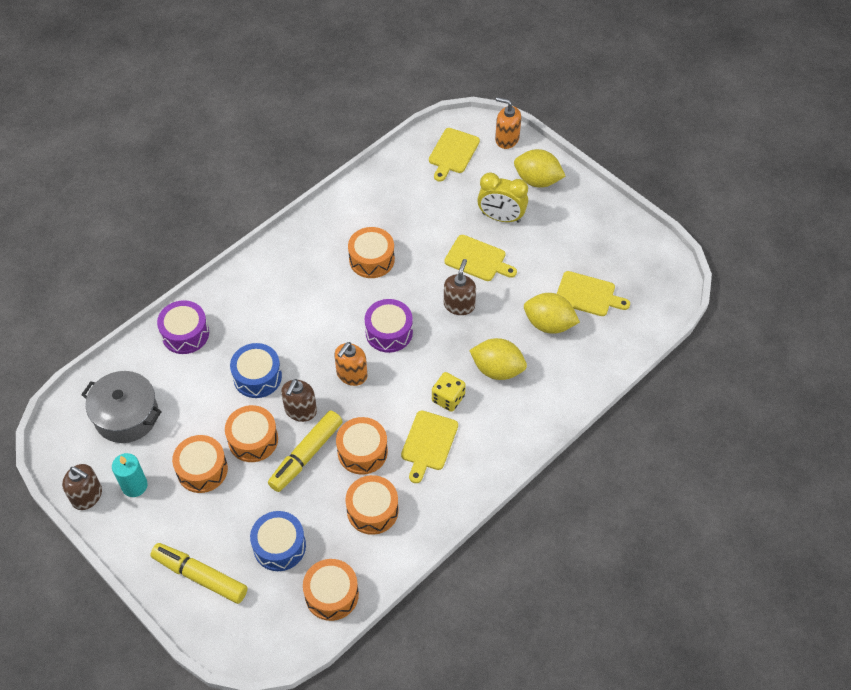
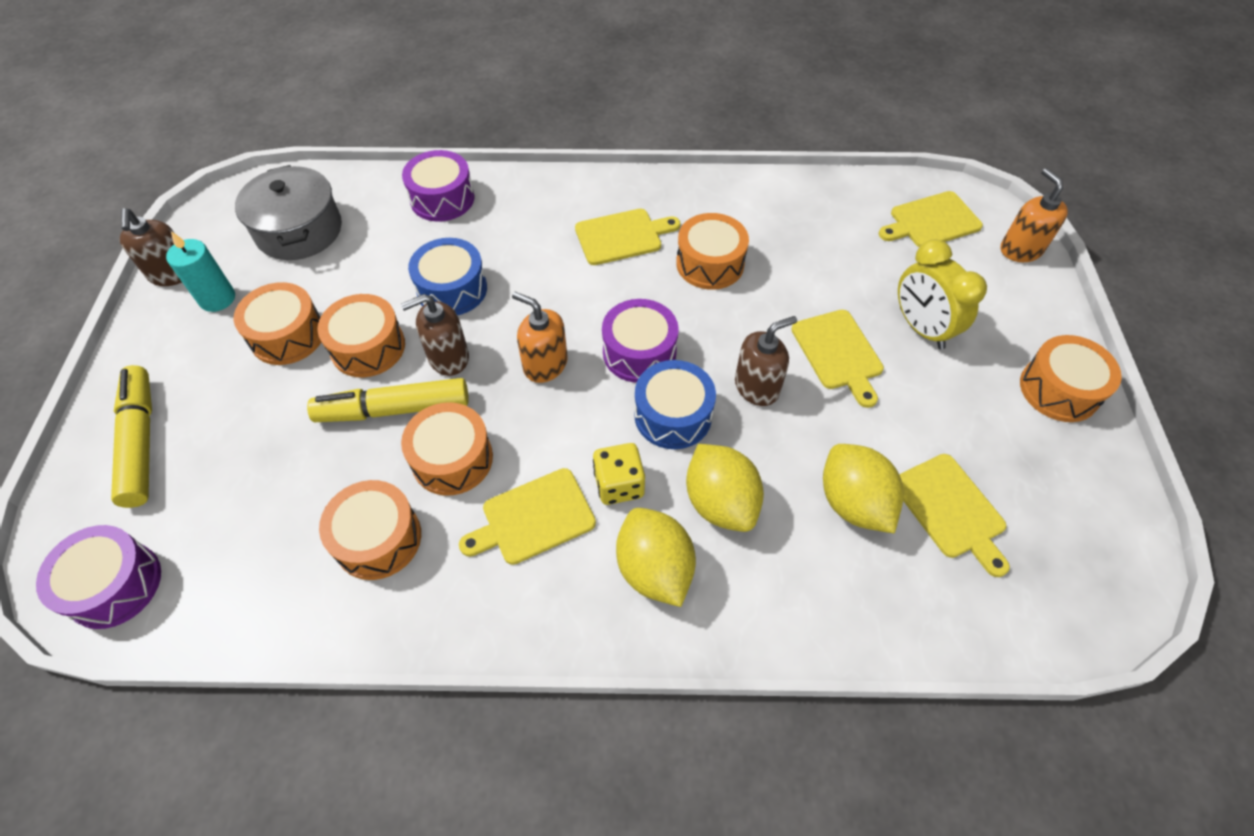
camera: 45 degrees right, 0 degrees up
(279, 546) = (243, 484): blue drum -> blue drum (673, 415)
(280, 632) = (114, 585): none -> purple drum
(310, 278) = (622, 236): none -> yellow cutting board
(331, 594) = (214, 597): orange drum -> orange drum (1059, 390)
(351, 374) = (545, 364): orange soap dispenser -> orange soap dispenser turned 45 degrees clockwise
(537, 180) = (1017, 320): yellow lemon -> yellow lemon (654, 569)

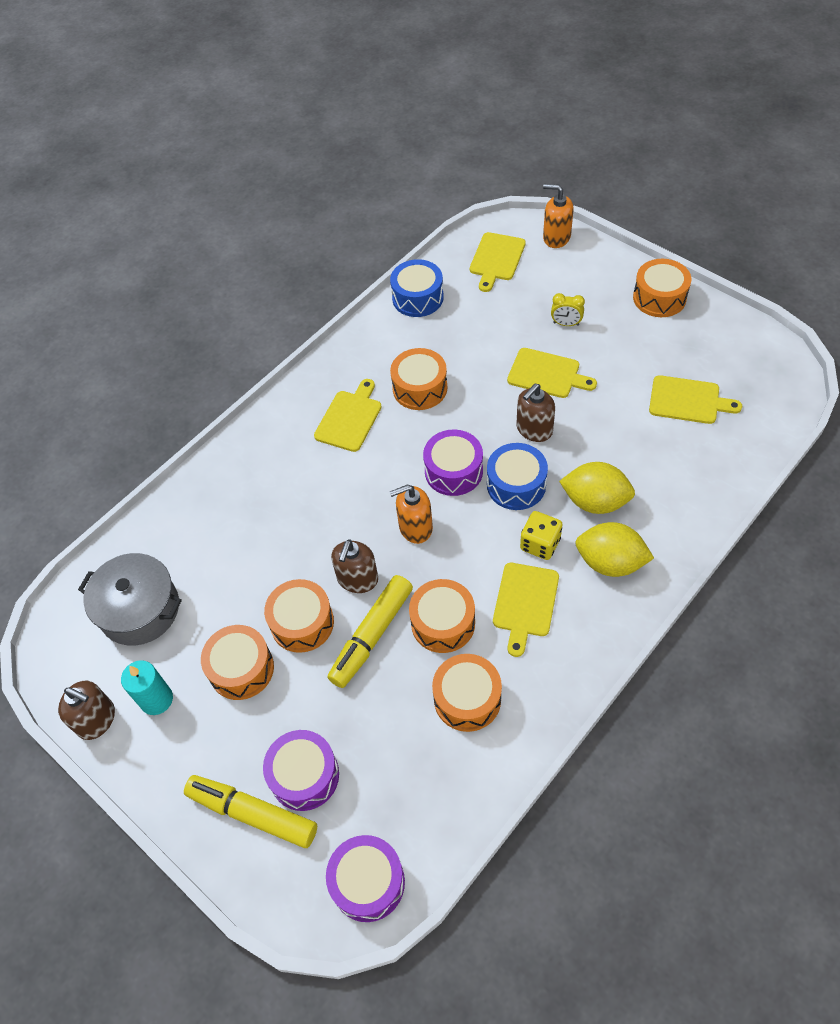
camera: 45 degrees left, 0 degrees up
(442, 199) = (204, 500): purple drum -> purple drum (304, 775)
(452, 289) = (299, 543): blue drum -> blue drum (418, 298)
(757, 387) = (534, 429): brown soap dispenser -> brown soap dispenser turned 150 degrees counterclockwise
(853, 503) = (648, 440): yellow lemon -> none
(921, 328) = (566, 324): yellow clock -> yellow clock, size x0.55

